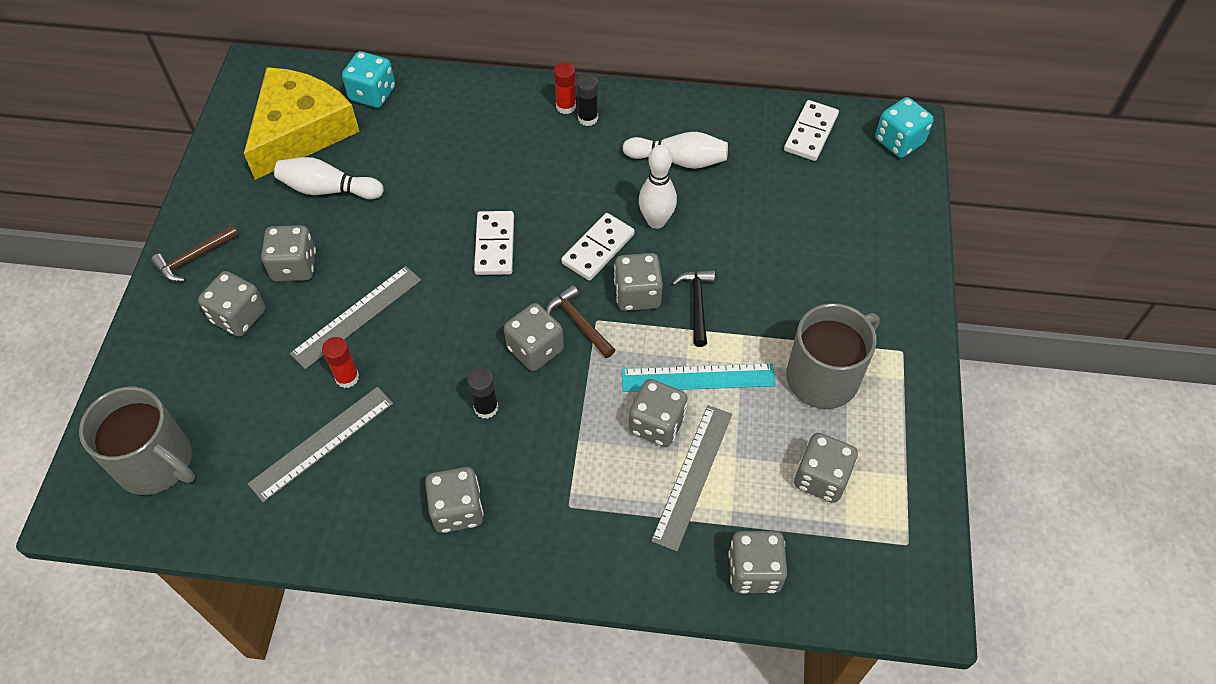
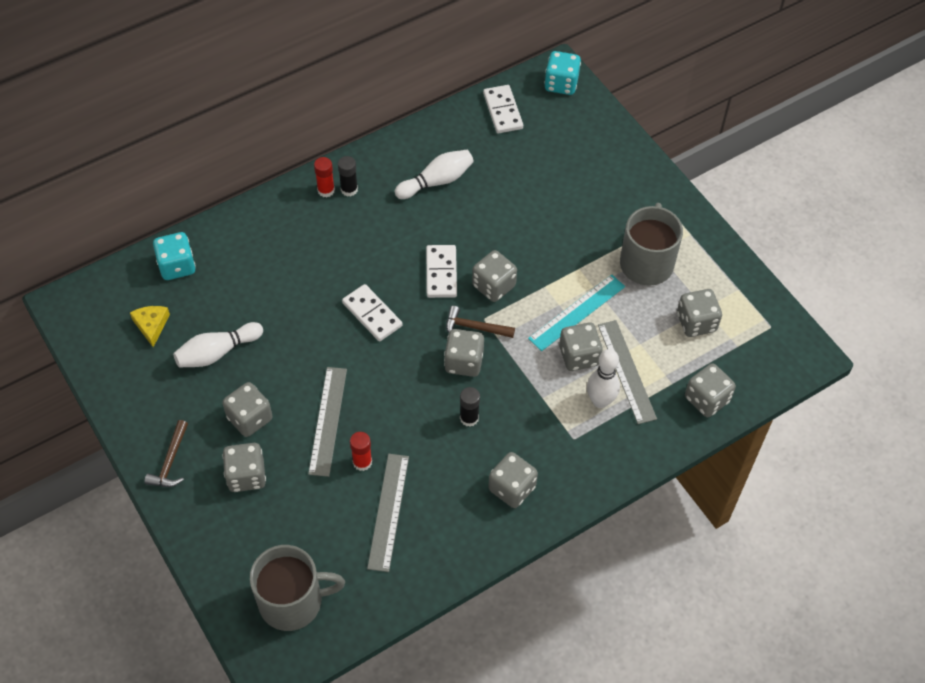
camera: 40 degrees left, 0 degrees up
(300, 131) = (151, 325): yellow cheese -> yellow cheese, size x0.40
(656, 221) = (460, 231): white bowling pin -> white bowling pin (600, 401)
(697, 304) = (535, 268): black hammer -> none

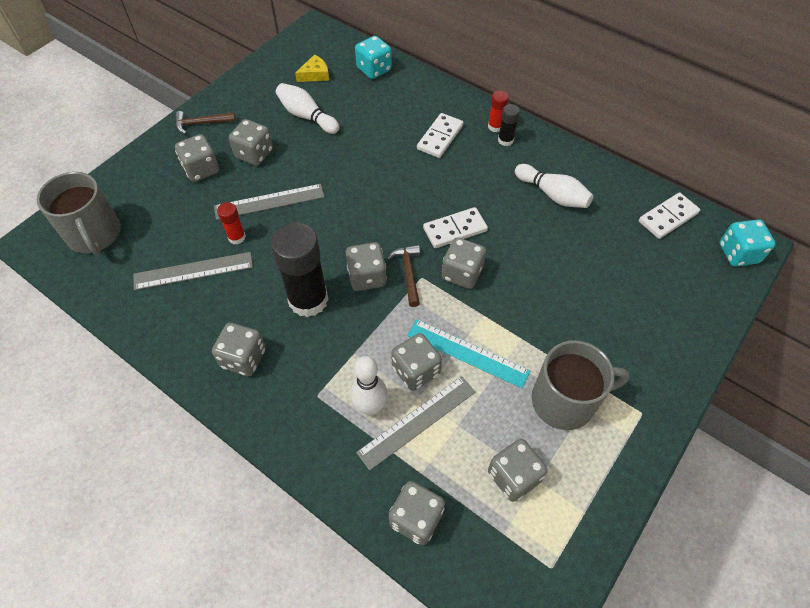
camera: 70 degrees right, 0 degrees up
(372, 314) = (386, 196): white domino -> white domino (440, 137)
(469, 418) = (308, 300): black glue stick -> black glue stick, size x2.13

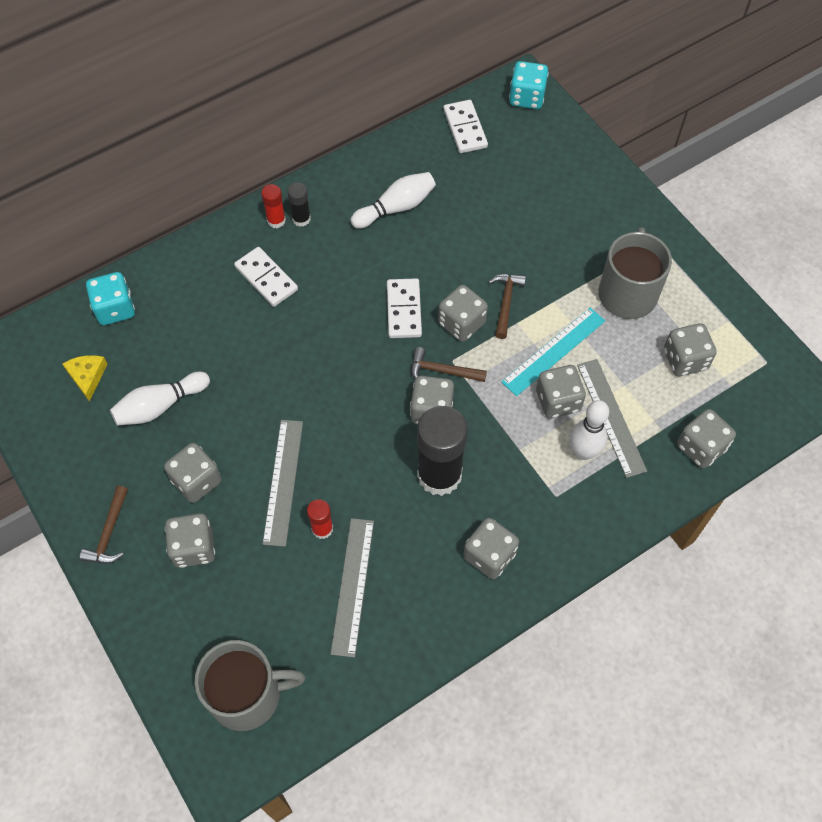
camera: 70 degrees left, 5 degrees up
(500, 300) = (505, 302): none -> brown hammer

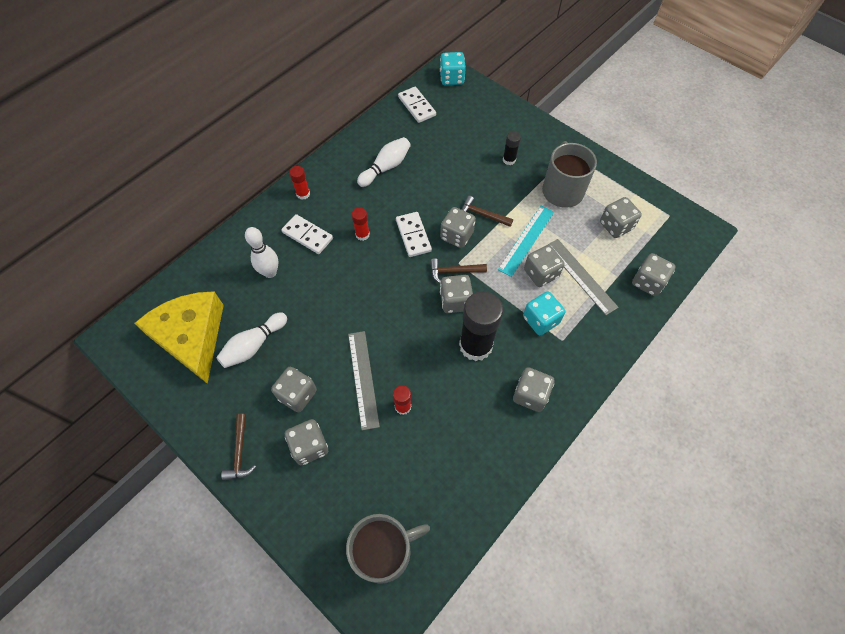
camera: 15 degrees left, 0 degrees up
(87, 376) = (191, 337): yellow cheese -> yellow cheese, size x2.48
(115, 309) = (200, 282): turquoise dice -> turquoise dice (540, 320)
(301, 219) = (321, 189): black glue stick -> black glue stick (509, 160)
(337, 293) = (362, 234): none -> red glue stick
(352, 586) = (438, 444): grey ruler -> none
(505, 302) = (482, 215): brown hammer -> brown hammer turned 60 degrees counterclockwise
(583, 452) = (570, 304): white bowling pin -> white bowling pin (270, 272)

